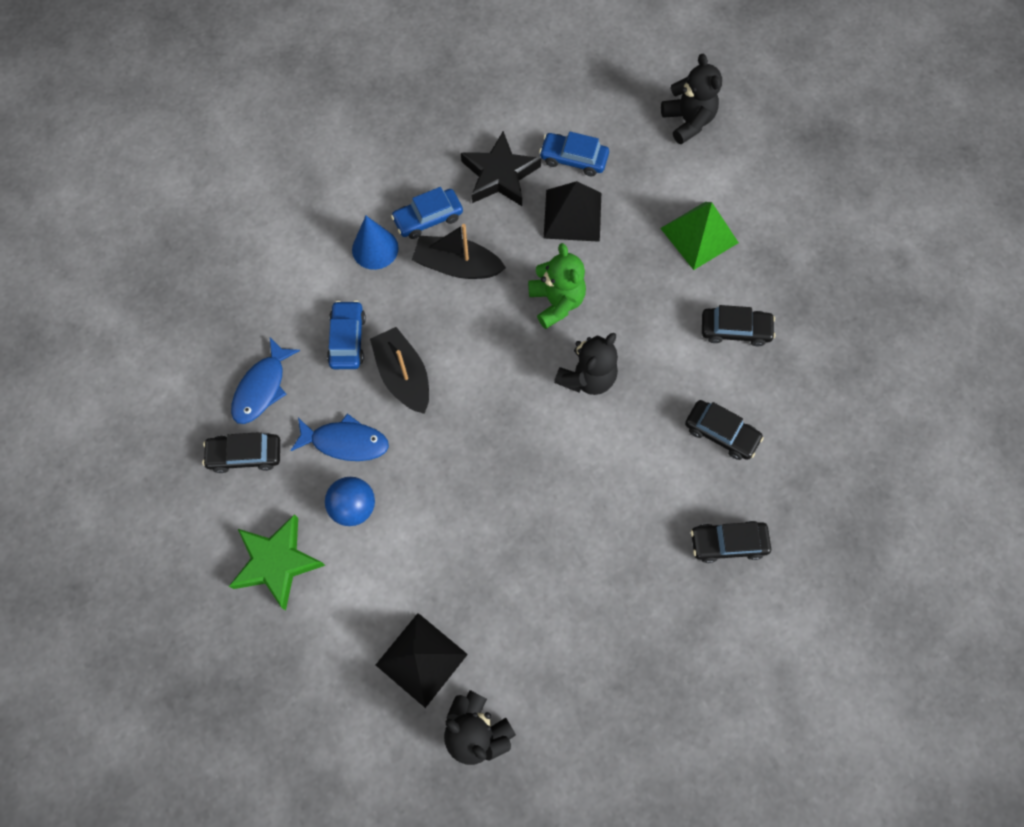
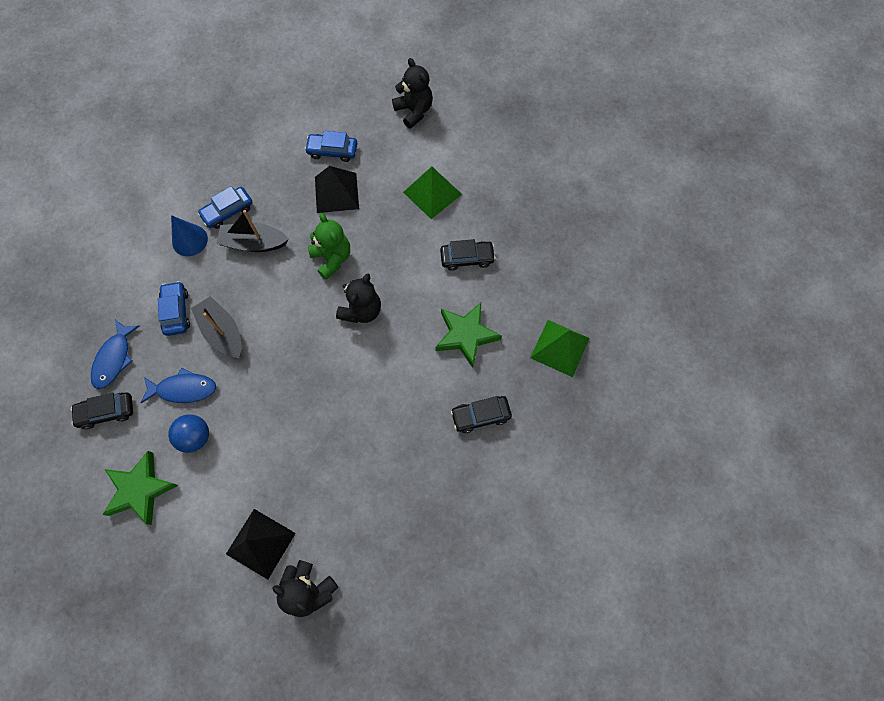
camera: 10 degrees left, 0 degrees up
(500, 175) = (278, 171): black star -> none
(721, 433) = (466, 335): black car -> green star
(845, 470) = (559, 347): none -> green pyramid

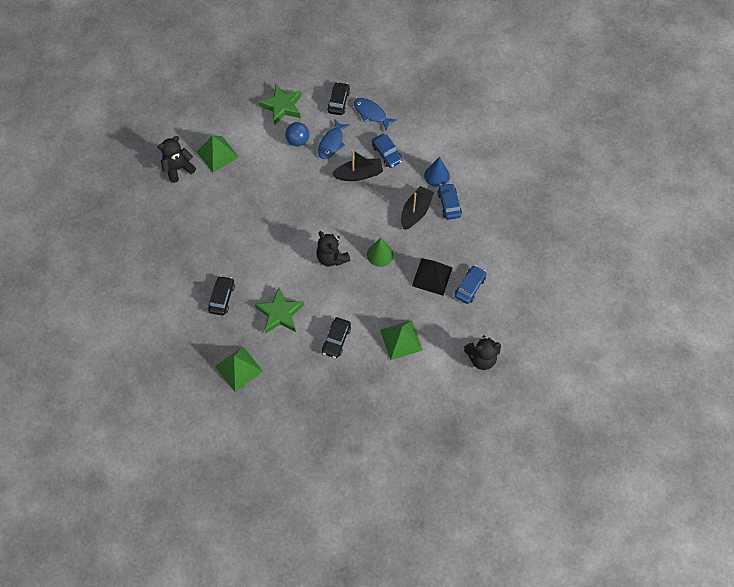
camera: 115 degrees right, 5 degrees down
(176, 312) = (387, 154): blue car -> blue car turned 45 degrees clockwise
(261, 543) = (217, 154): black pyramid -> green pyramid
(332, 258) = (380, 254): green teddy bear -> green cone

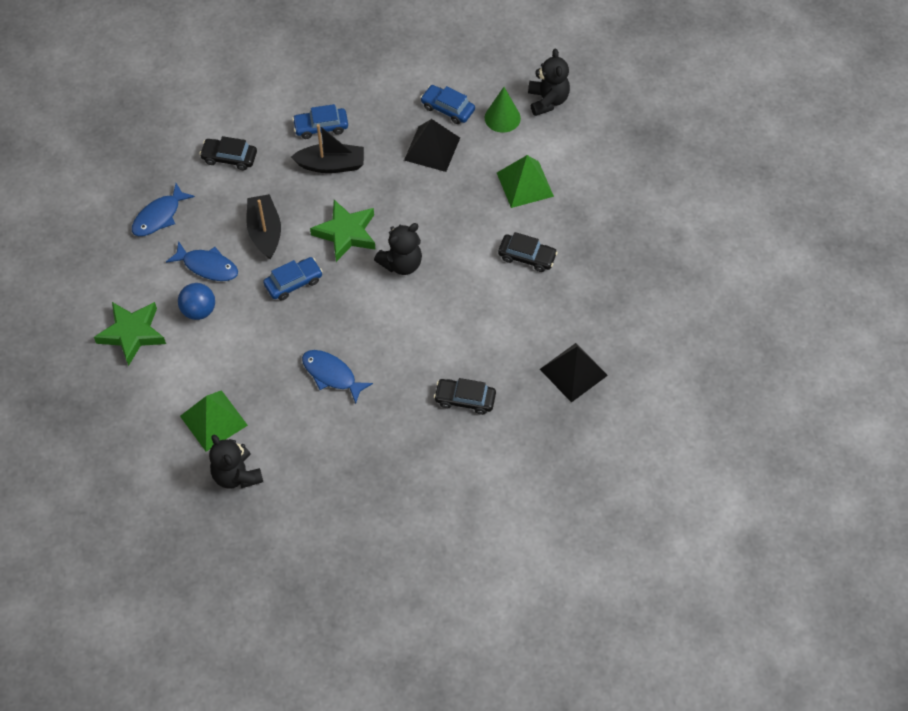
camera: 90 degrees left, 5 degrees down
(239, 368) = (573, 372): green pyramid -> black pyramid
(246, 218) = (332, 375): none -> blue fish
(280, 313) = (488, 325): green star -> green star (346, 233)
(338, 102) = (132, 258): black car -> black car (229, 158)
(380, 254) = (397, 207): green cone -> green cone (502, 118)
(387, 154) = (232, 198): blue car -> blue car (293, 282)
(415, 212) = (331, 165): black boat -> black boat turned 150 degrees clockwise
(437, 175) = (274, 139): blue cone -> none

